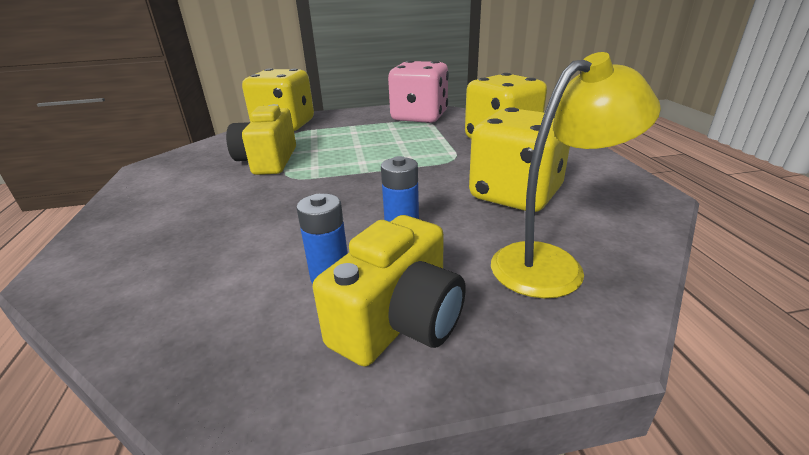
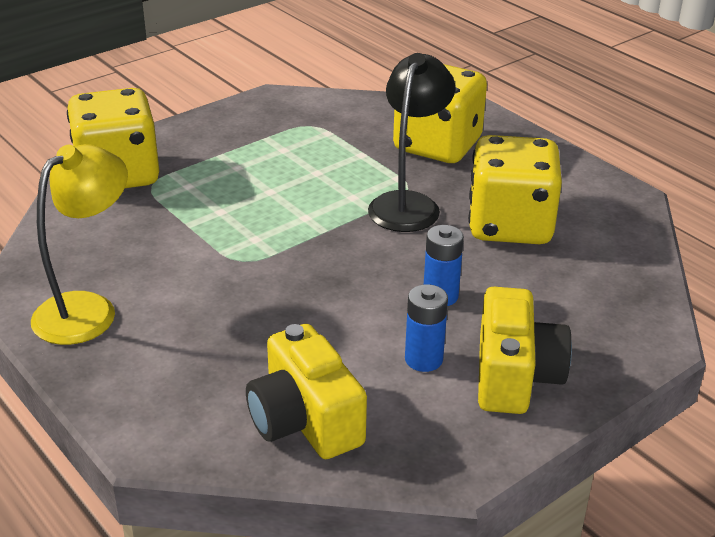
camera: 30 degrees left, 5 degrees up
(268, 161) = (181, 243): yellow camera -> yellow camera (305, 421)
(419, 117) = (298, 120): pink dice -> none
(444, 167) = (408, 204): none -> black lamp
(552, 264) = (590, 293): yellow lamp -> yellow lamp (88, 309)

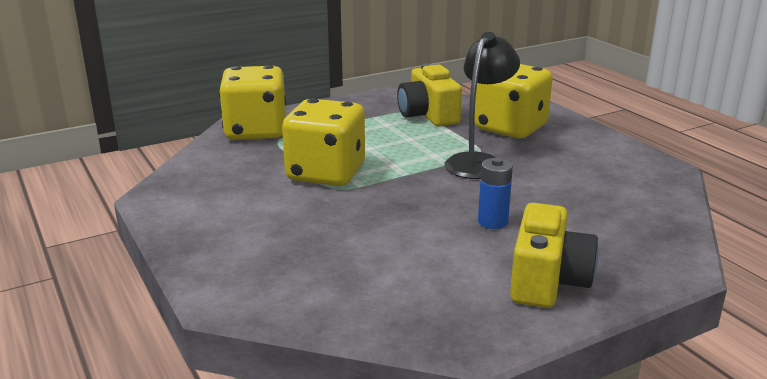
camera: 10 degrees right, 10 degrees down
(88, 309) = (204, 210): yellow lamp -> none
(305, 421) = (356, 296): yellow camera -> yellow camera (428, 115)
(423, 359) = (469, 263): blue battery -> none
(510, 225) = (561, 180): yellow dice -> yellow dice (326, 173)

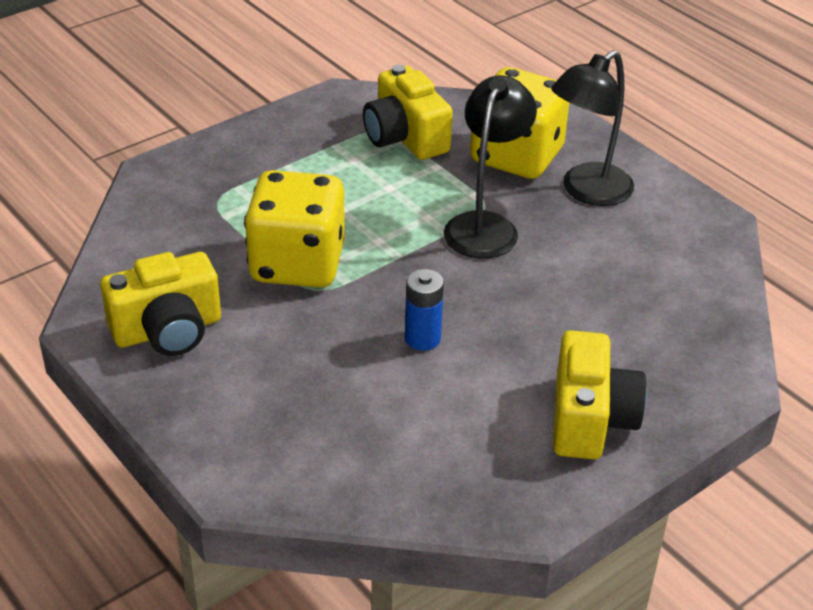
camera: 10 degrees left, 15 degrees up
(211, 203) = (168, 330): none -> yellow camera
(256, 131) = (181, 188): yellow dice -> none
(492, 222) = (517, 331): blue battery -> blue battery (422, 338)
(563, 148) = (587, 191): none -> black lamp

